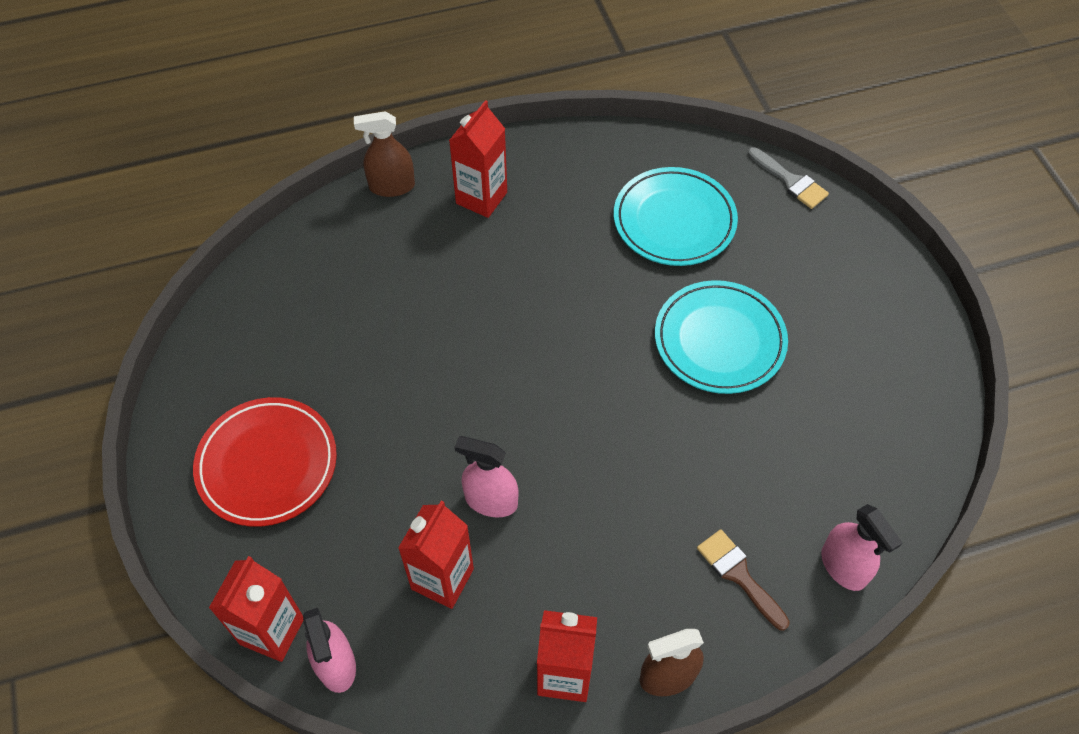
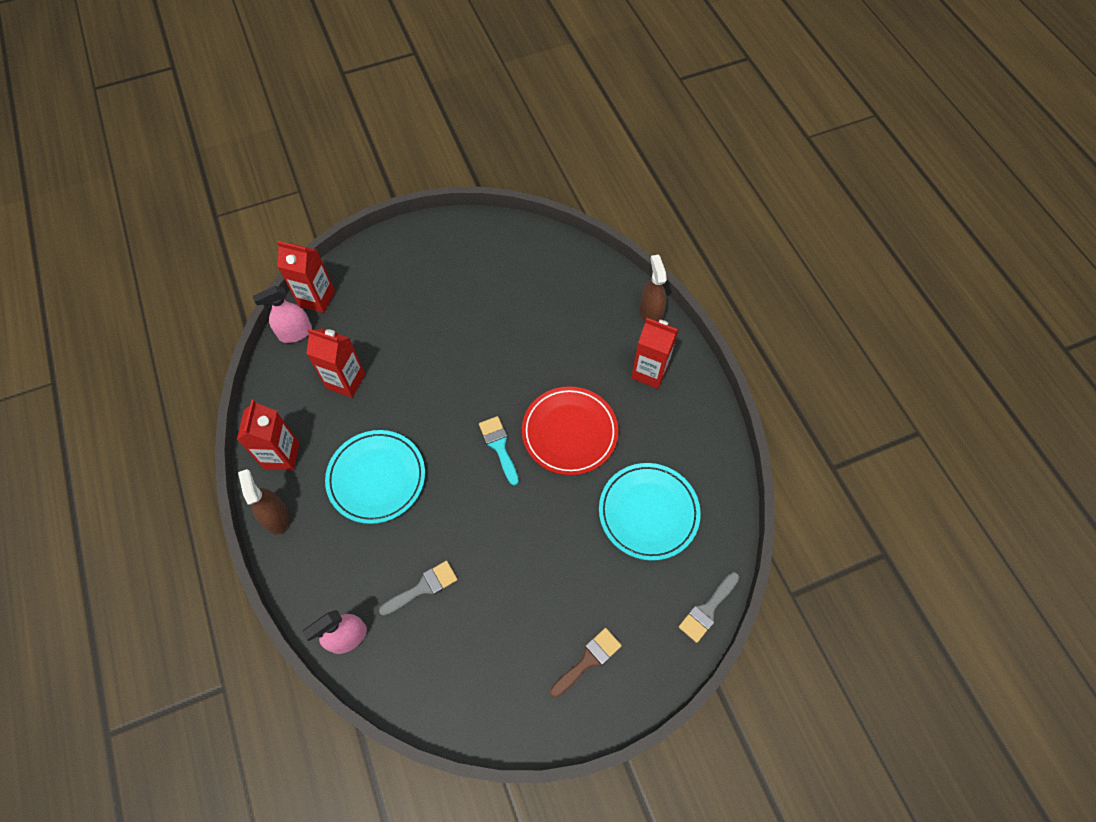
camera: 85 degrees right, 5 degrees up
(267, 464) = (422, 277): red plate -> red plate (569, 432)
(491, 501) = (399, 403): pink spray bottle -> none
(573, 373) = (499, 446): none -> turquoise brush
(719, 340) = (535, 549): turquoise plate -> turquoise plate (376, 478)
(738, 575) = (343, 562): brown brush -> brown brush (588, 660)
(772, 471) = (423, 587): none -> grey brush

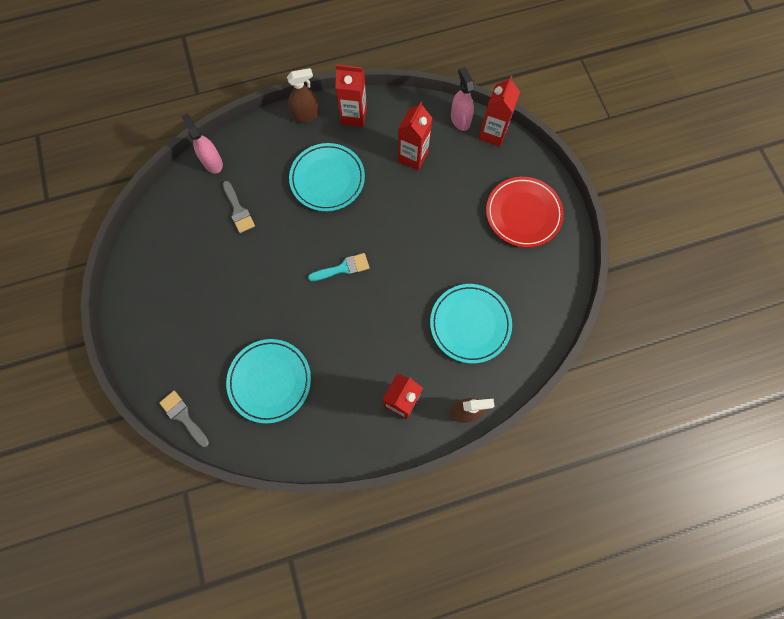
camera: 95 degrees right, 10 degrees up
(555, 312) = (470, 324): none -> turquoise plate
(569, 432) = (349, 325): red plate -> red plate (523, 214)
(588, 660) = (164, 320): brown brush -> none

